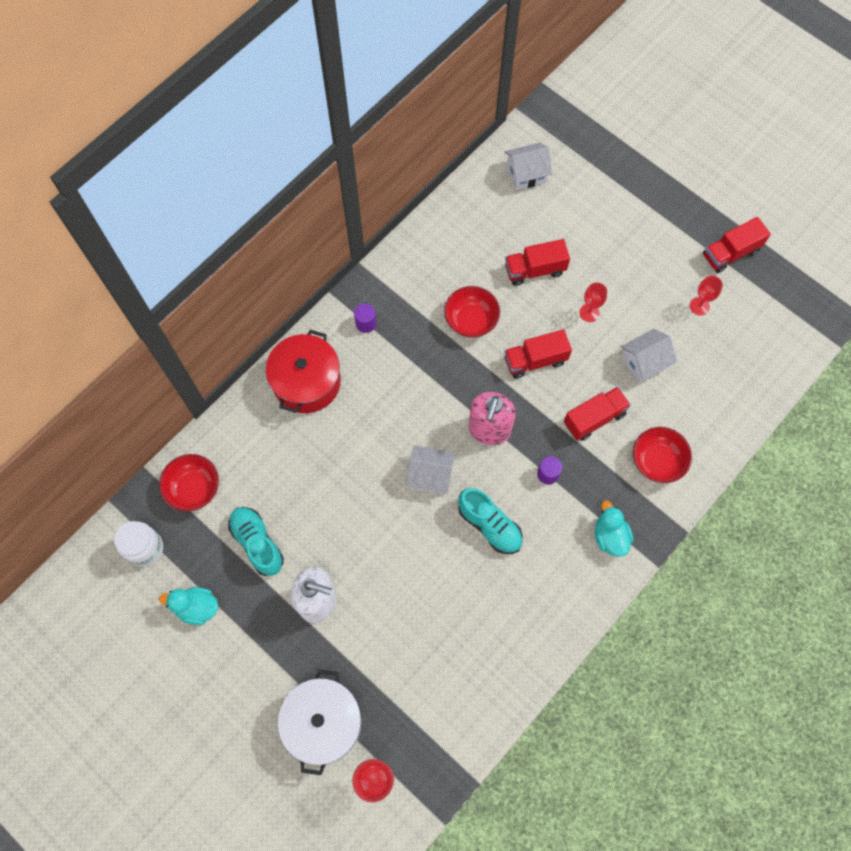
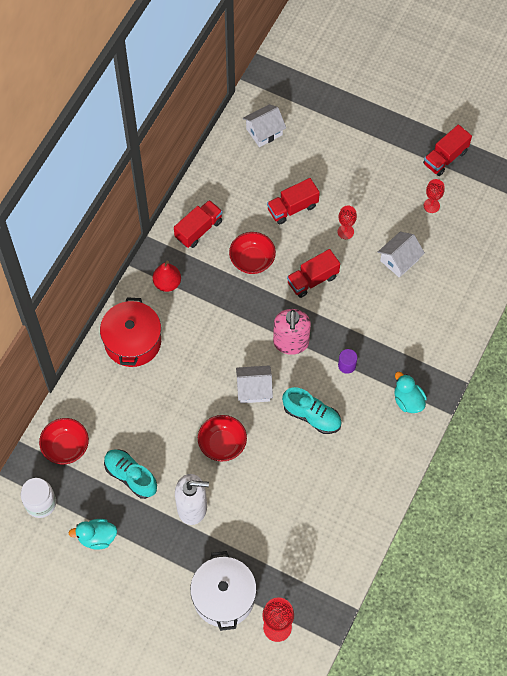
camera: 15 degrees left, 5 degrees down
(366, 323) = (167, 283): purple cylinder -> red pear
(594, 418) = (371, 313): red truck -> red truck (198, 229)
(657, 461) = (429, 334): red bowl -> red bowl (222, 444)

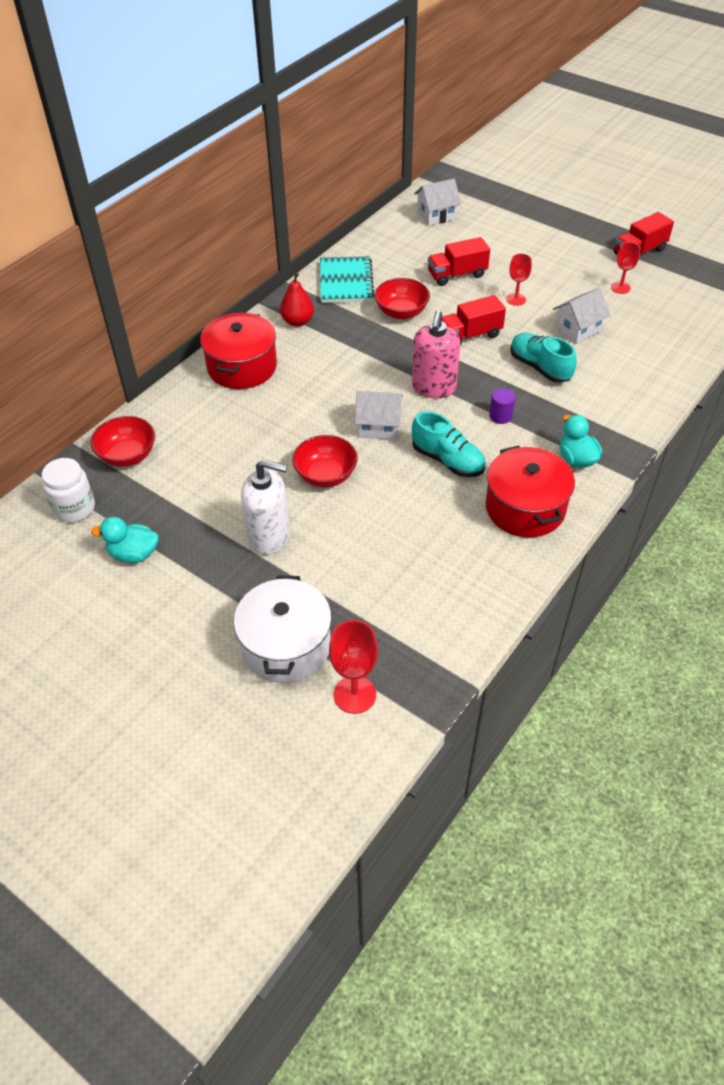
camera: 10 degrees right, 15 degrees down
(131, 476) = (199, 494): turquoise shoe -> turquoise shoe (539, 367)
(198, 229) = (345, 282): red truck -> turquoise notebook
(374, 453) = (525, 508): none -> red pot

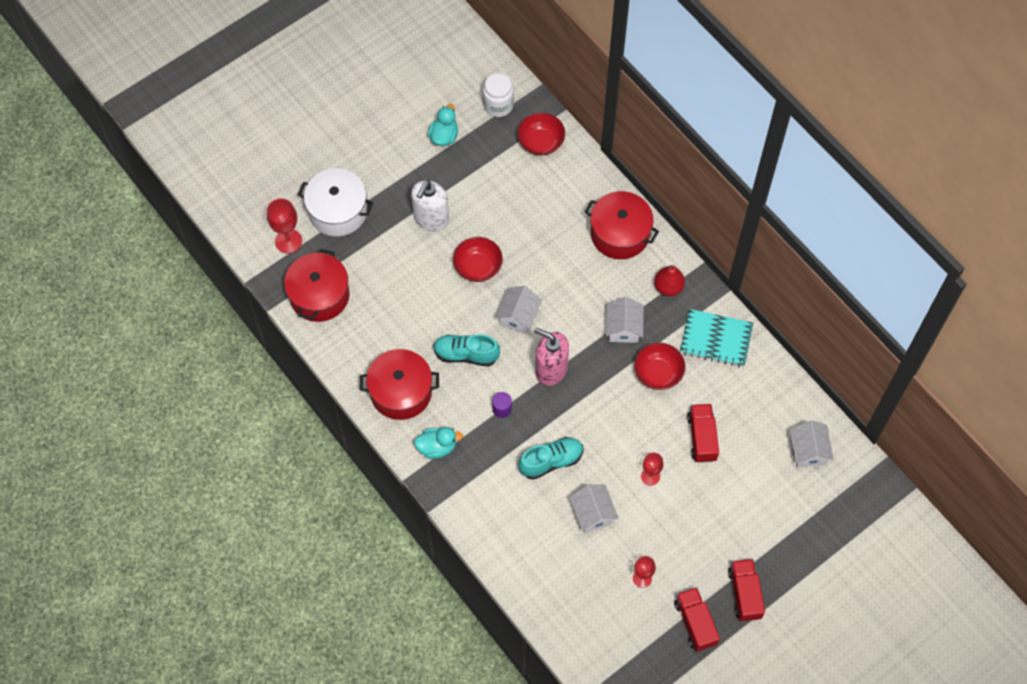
camera: 105 degrees right, 15 degrees up
(359, 344) = (623, 328): none -> white house
(428, 630) = (319, 295): none -> red pot
(447, 460) = (466, 354): turquoise shoe -> turquoise shoe turned 45 degrees clockwise
(470, 335) = (610, 420): red truck -> red truck (744, 594)

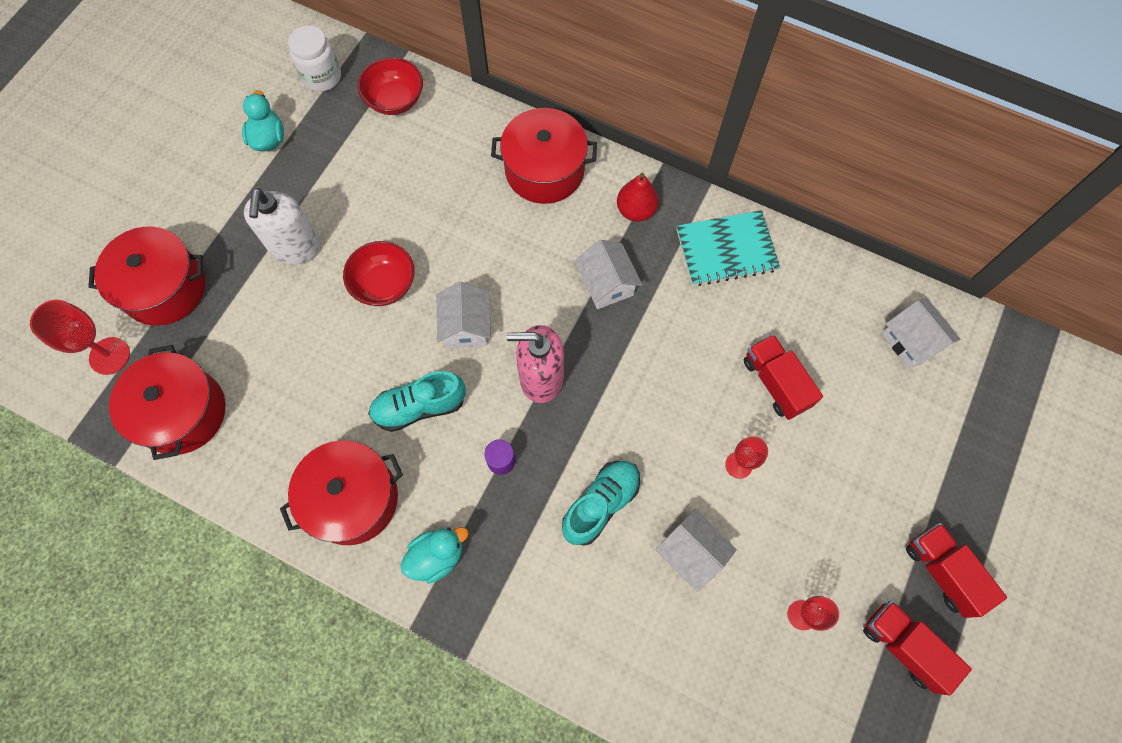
camera: 25 degrees left, 5 degrees up
(338, 211) = (164, 288): white pot -> red pot
(658, 373) = (678, 323): red bowl -> none

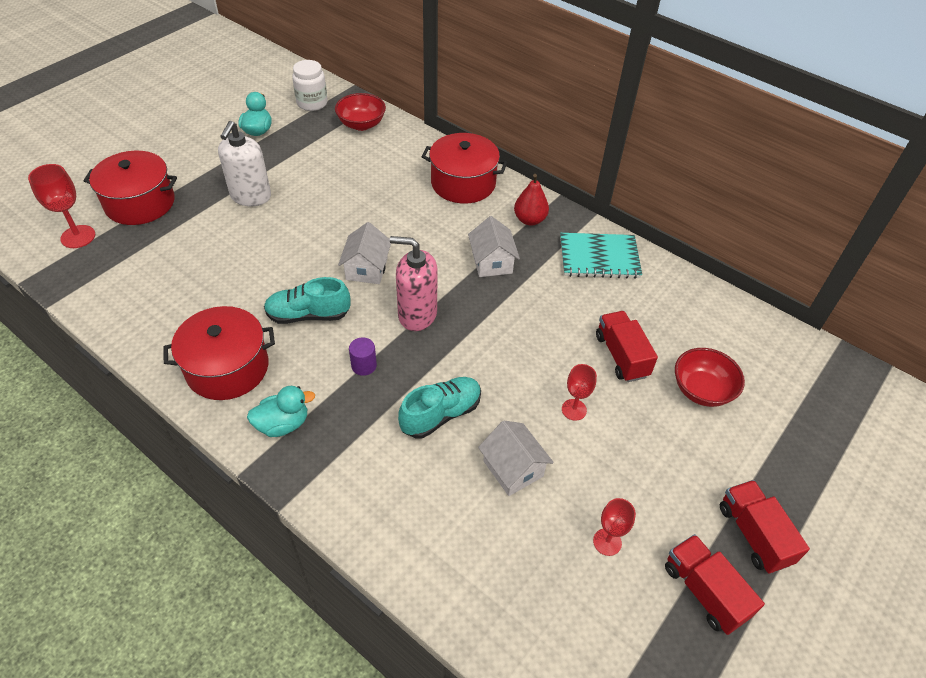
camera: 10 degrees right, 20 degrees down
(182, 412) = (116, 282): red pot -> none
(384, 284) = (311, 231): red bowl -> red bowl (701, 390)
(911, 341) = (750, 349): white house -> none

